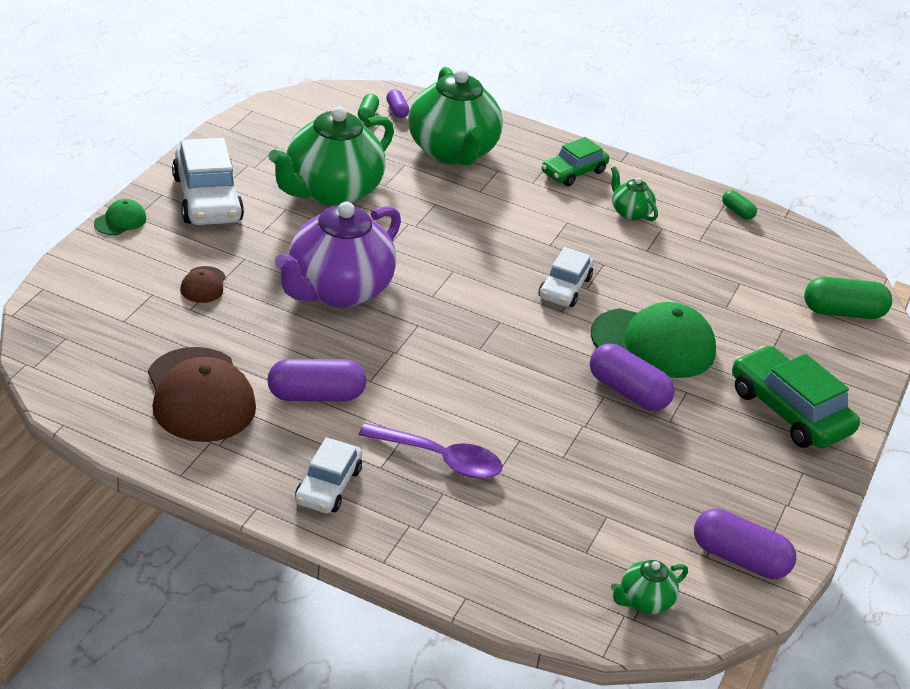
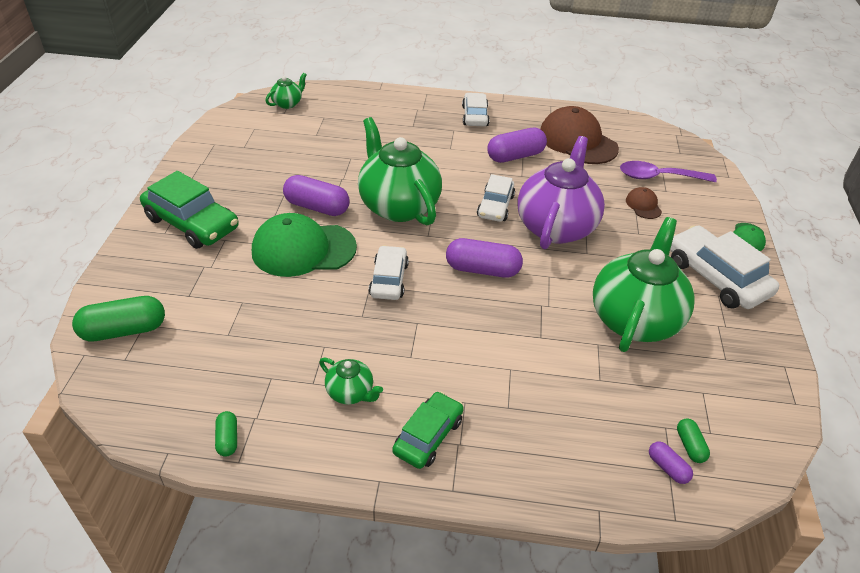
camera: 165 degrees right, 5 degrees up
(395, 333) = (495, 206): none -> white car
(440, 459) = (423, 141): purple spoon -> purple spoon (658, 177)
(452, 152) = (567, 418): green teapot -> green teapot (398, 206)
(737, 212) = (227, 439): green capsule -> green capsule turned 45 degrees clockwise
(739, 559) = (234, 131): purple capsule -> purple capsule (482, 269)

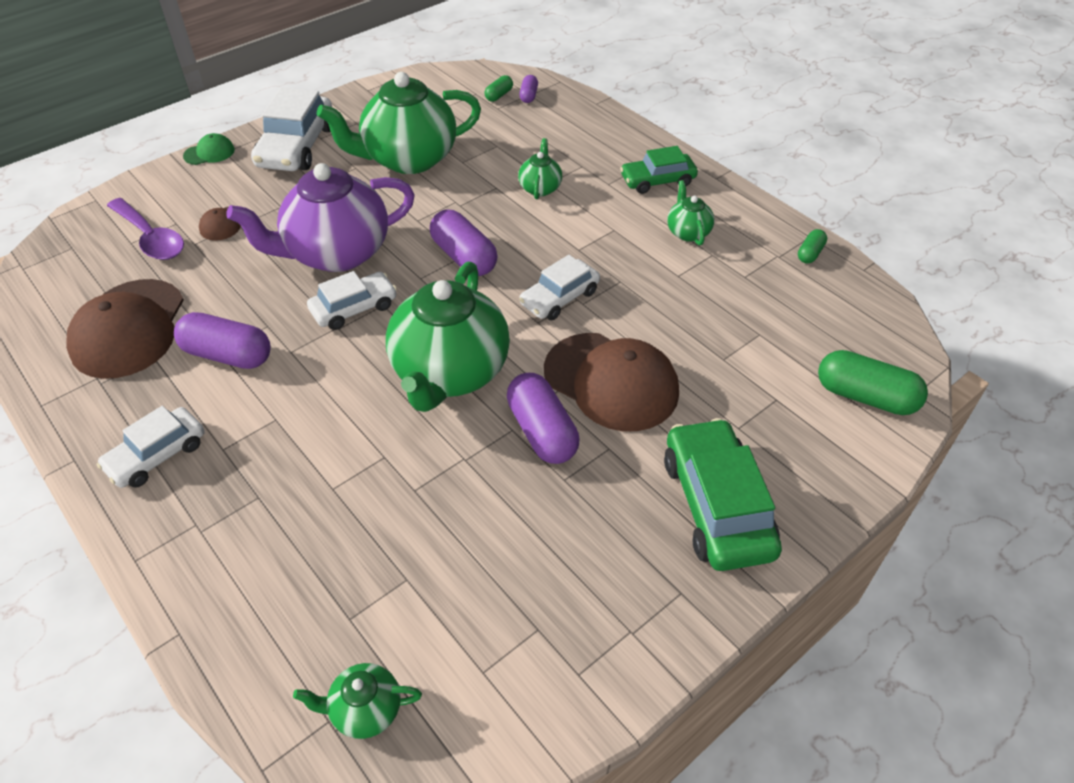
camera: 135 degrees left, 5 degrees up
(303, 249) = (611, 381): green cap -> brown cap
(510, 359) = (540, 188): none -> green teapot

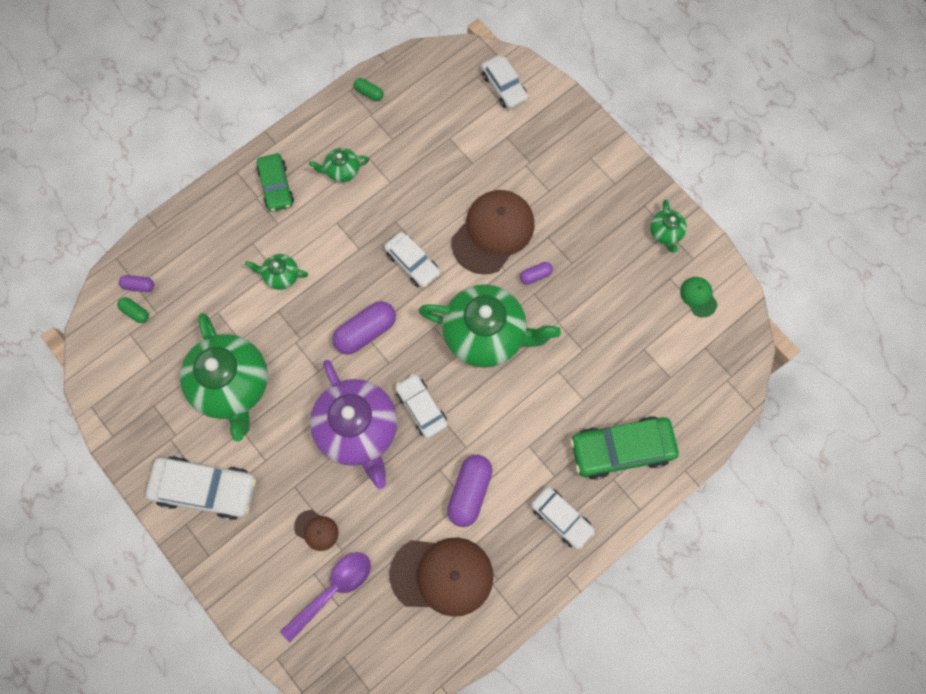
camera: 90 degrees left, 25 degrees up
(209, 153) = (209, 570): green cap -> green cap (698, 297)
(365, 710) = (720, 362): green teapot -> green teapot (665, 233)
(542, 431) = (535, 275): purple capsule -> purple capsule, size x0.51
(717, 505) = (587, 181): green car -> green car (621, 449)
(865, 396) = (504, 87): green capsule -> white car

